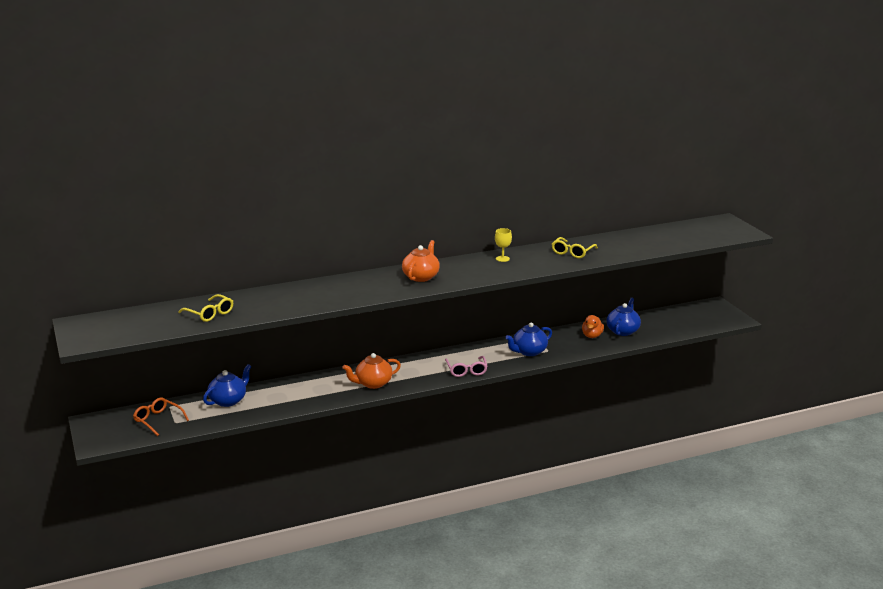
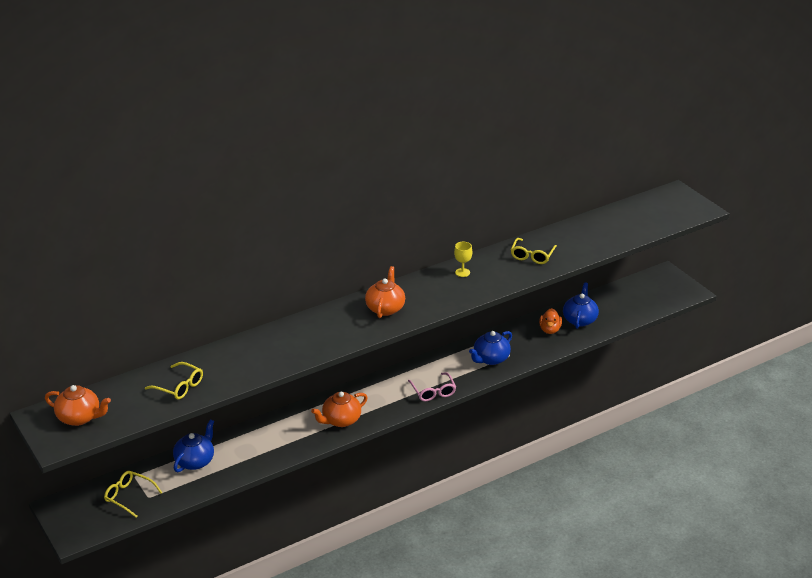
camera: 10 degrees left, 10 degrees up
(111, 327) = (80, 418): none -> orange teapot
(158, 420) = (129, 496): orange glasses -> yellow glasses

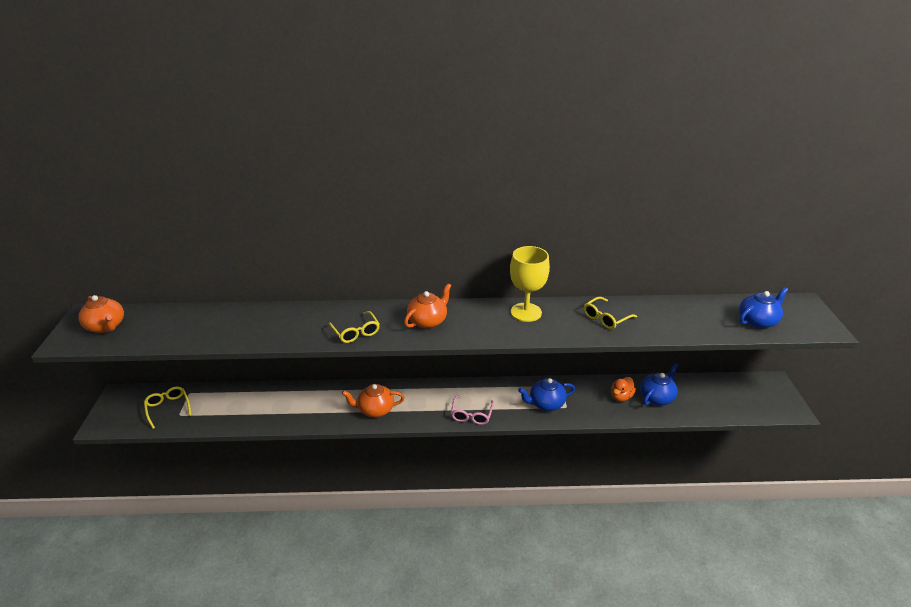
camera: 30 degrees right, 0 degrees up
(179, 387) = (200, 329): yellow glasses -> yellow glasses (356, 332)
(195, 461) = (240, 399): blue teapot -> blue teapot (757, 321)
(462, 272) = (526, 312): yellow goblet -> yellow goblet, size x2.07

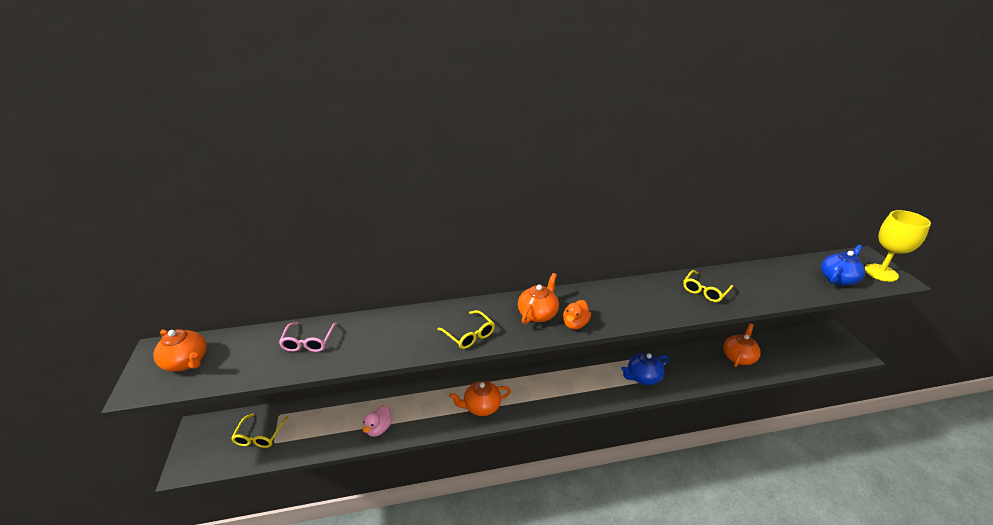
camera: 10 degrees left, 0 degrees up
(168, 408) = (259, 436): yellow glasses -> yellow glasses turned 135 degrees counterclockwise
(274, 416) = (379, 428): none -> pink duck
(471, 415) = (578, 399): pink glasses -> pink glasses (308, 342)
(526, 312) = (628, 293): yellow goblet -> yellow goblet (880, 272)
(621, 397) = (707, 360): orange duck -> orange duck (575, 324)
(657, 397) = (738, 357): blue teapot -> orange teapot

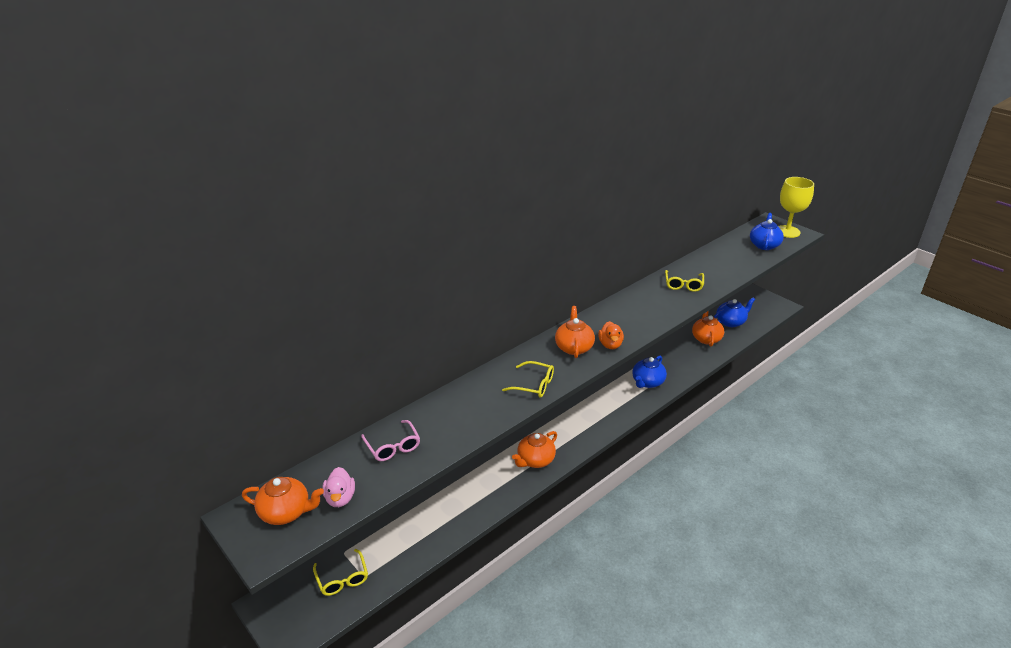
camera: 30 degrees left, 0 degrees up
(379, 428) = (458, 518): pink duck -> pink duck (340, 498)
(779, 350) = (731, 322): none -> blue teapot

